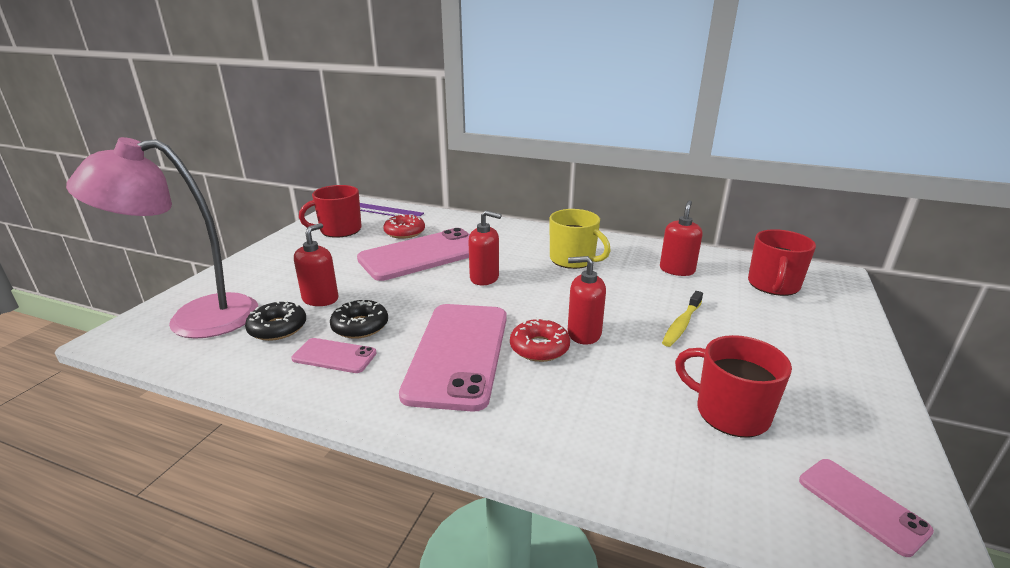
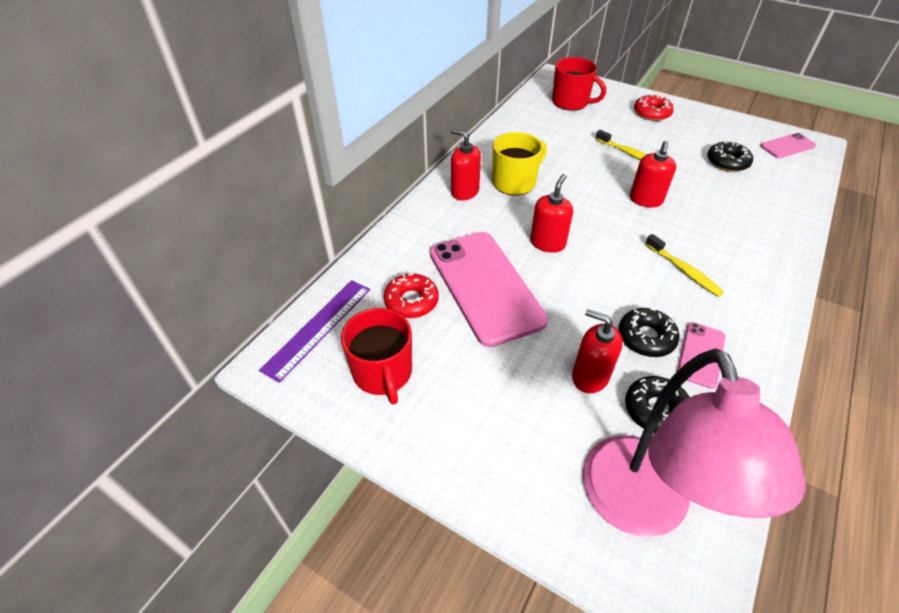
camera: 80 degrees left, 20 degrees up
(458, 354) = (684, 271): pink phone -> yellow toothbrush
(539, 347) = (668, 225): red donut -> red donut (652, 113)
(677, 270) = (542, 134): red soap dispenser -> red soap dispenser (464, 191)
(730, 413) = (727, 162): red mug -> black donut

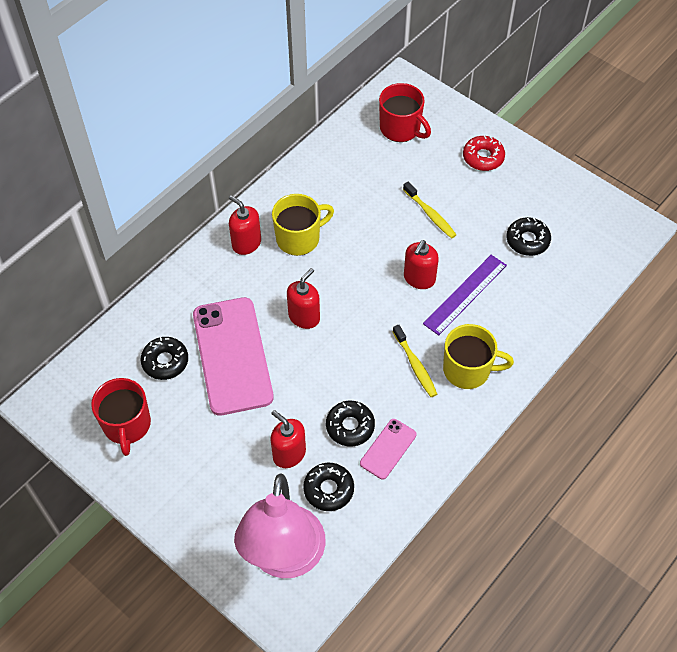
camera: 10 degrees right, 10 degrees up
(318, 328) = (83, 376): purple ruler -> purple ruler (465, 294)
(411, 301) = (165, 361): red donut -> black donut
(739, 267) = (468, 370): none -> yellow mug
(787, 146) = (605, 226): pink phone -> none

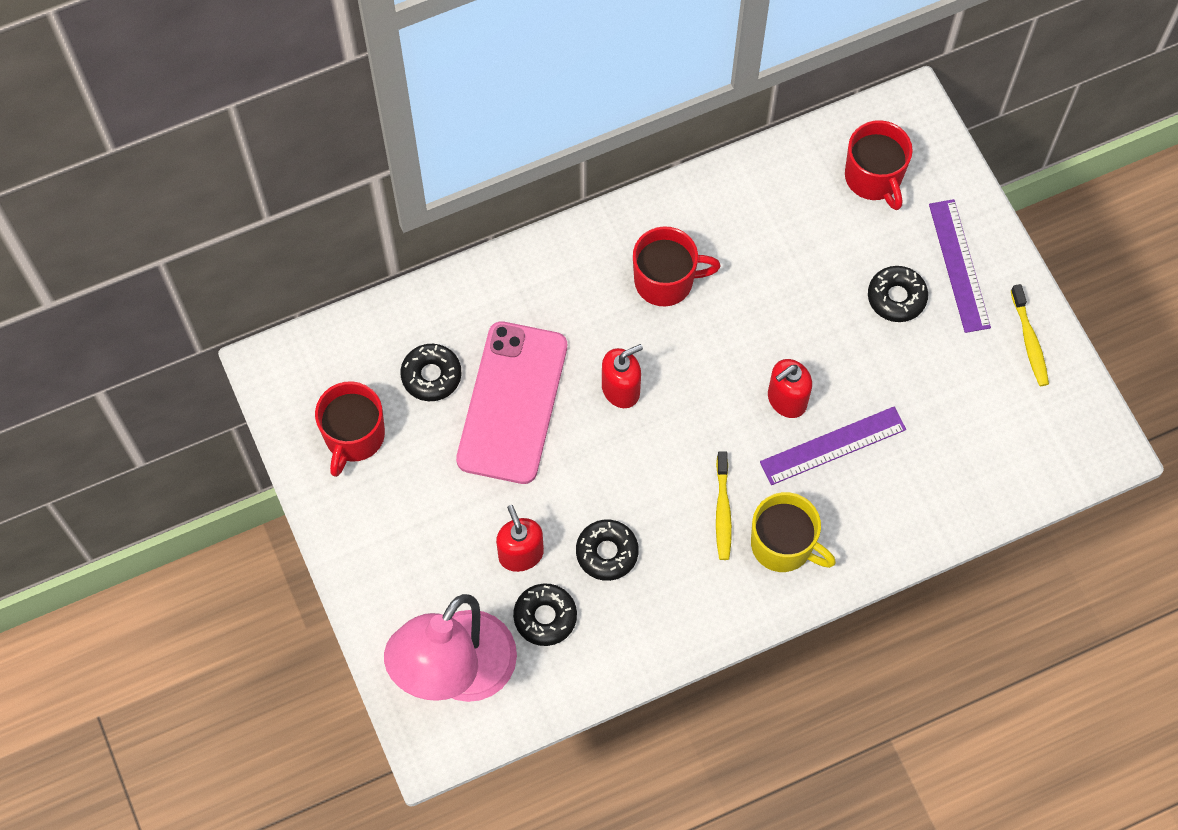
camera: 25 degrees right, 10 degrees up
(246, 243) = (597, 260): red soap dispenser -> none
(299, 238) = (665, 280): yellow mug -> red mug
(388, 449) = (637, 600): pink phone -> none
(430, 214) = (847, 318): yellow toothbrush -> yellow toothbrush (1029, 341)
(483, 157) = (959, 265): red donut -> purple ruler
(527, 240) = (952, 407): black donut -> black donut (896, 297)

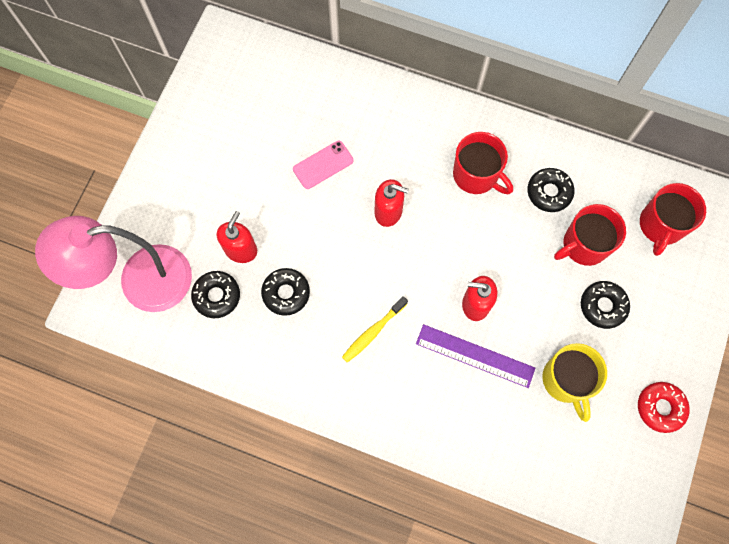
camera: 45 degrees right, 5 degrees up
(354, 436) = (224, 107): red mug -> red mug (584, 245)
(431, 376) = (297, 112): black donut -> black donut (549, 192)
(512, 402) = (323, 165): pink phone -> pink phone, size x0.47
(783, 545) = (387, 384): yellow mug -> yellow mug (566, 380)
(959, 265) = (662, 323): purple ruler -> none
(1029, 341) = (660, 408): yellow toothbrush -> red donut

